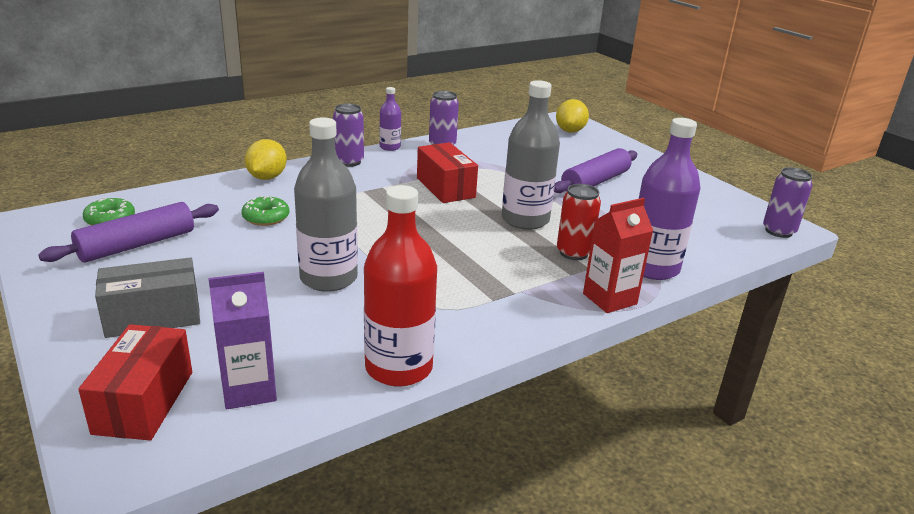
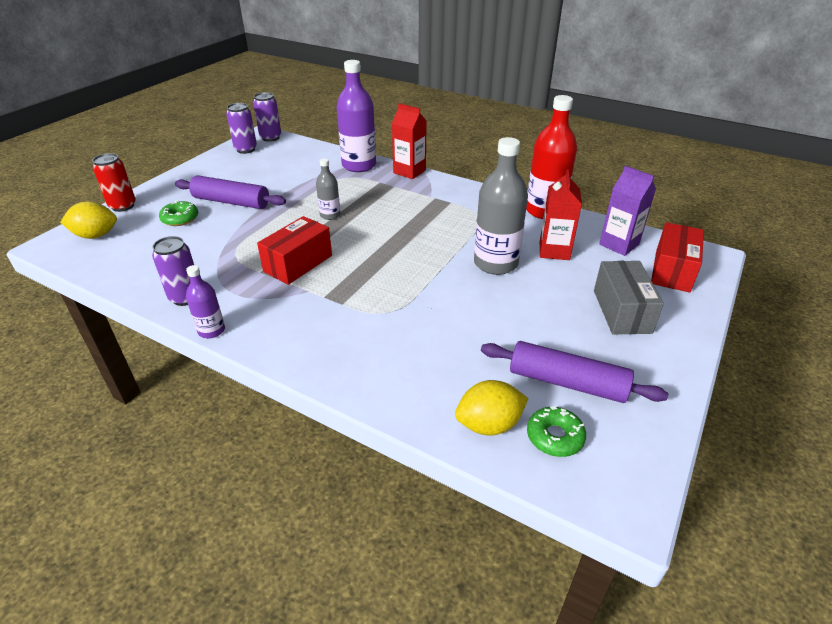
camera: 115 degrees left, 10 degrees up
(144, 402) = (672, 270): red box -> red box turned 45 degrees counterclockwise
(153, 317) = (621, 311): grey box -> grey box turned 45 degrees clockwise
(266, 217) = (445, 334): green donut -> green donut (180, 218)
(267, 177) = (363, 380): yellow lemon -> yellow lemon (489, 424)
(302, 327) = (554, 251): none -> red carton
(349, 162) = (276, 342): purple can -> purple can (246, 149)
(525, 220) = (330, 215): grey bottle -> grey bottle, size x0.52
(573, 253) = (364, 190): red can -> red can (123, 206)

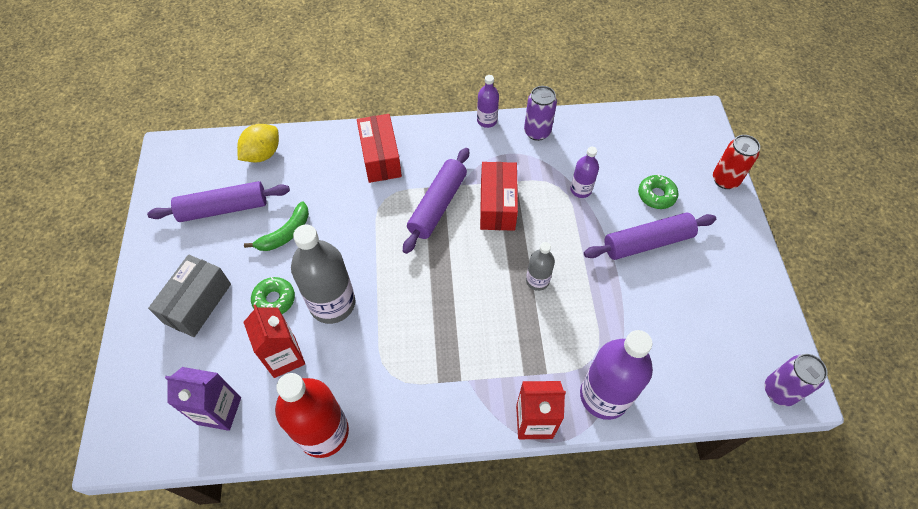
camera: 145 degrees right, 20 degrees up
(96, 235) = (686, 141): yellow lemon -> none
(223, 244) = (581, 190): none -> purple bottle
(246, 149) = (765, 342): purple can -> none
(346, 285) = (438, 205): none -> purple rolling pin
(508, 328) = (285, 234): none -> green banana
(554, 437) = (219, 167): green donut -> green donut (274, 300)
(621, 311) = (197, 303): grey box -> grey box turned 60 degrees clockwise
(672, 270) = (156, 394): red box -> red box (380, 158)

